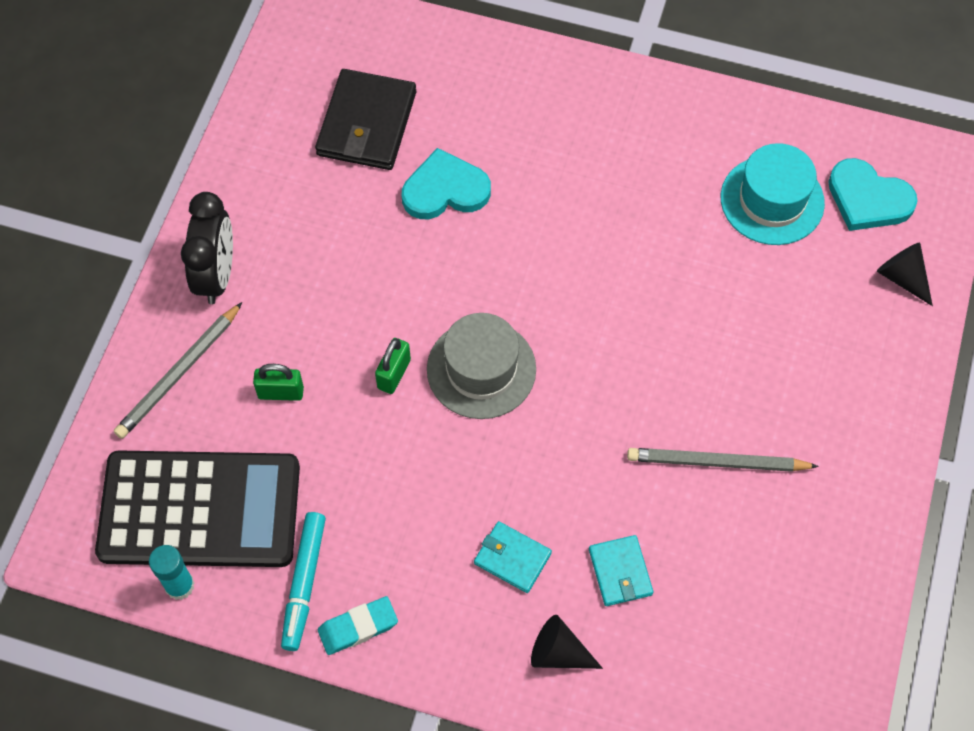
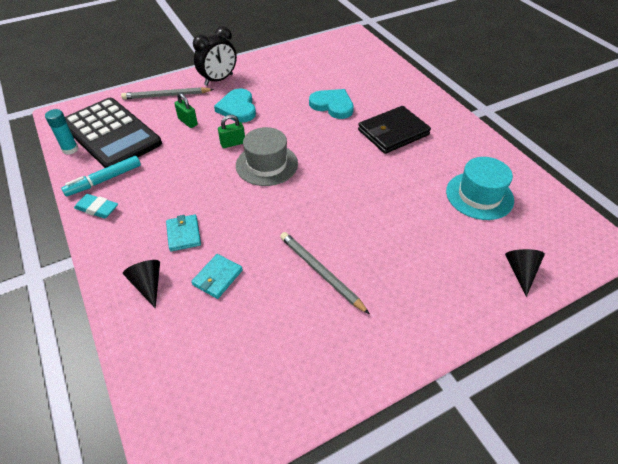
camera: 45 degrees right, 15 degrees down
(366, 123) = (330, 72): black wallet -> black wallet (393, 132)
(868, 199) = (536, 228): turquoise heart -> turquoise heart (238, 108)

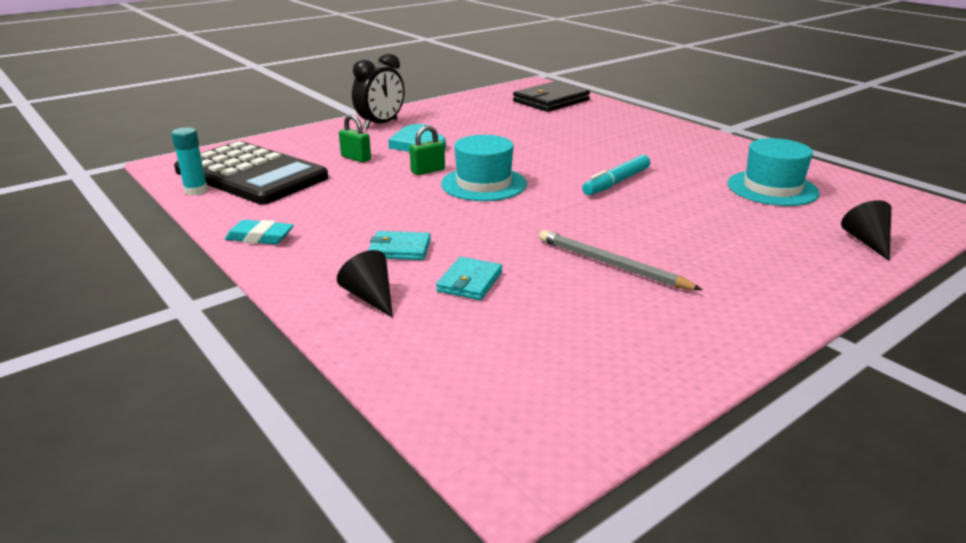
camera: 10 degrees left, 20 degrees down
(104, 180) = (259, 212): turquoise marker -> turquoise marker (616, 182)
(166, 96) = (315, 140): grey pencil -> none
(184, 234) = (400, 249): turquoise wallet -> turquoise wallet turned 60 degrees counterclockwise
(267, 164) = (483, 184): grey hat -> turquoise hat
(332, 105) = (542, 134): turquoise heart -> none
(393, 132) = (632, 149): black wallet -> black wallet (551, 101)

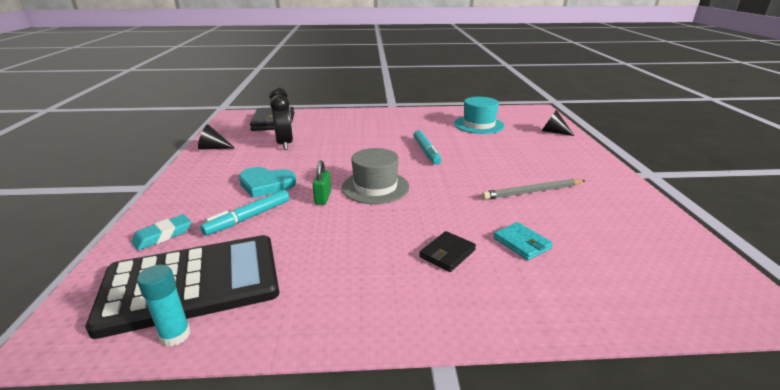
camera: 55 degrees left, 0 degrees up
(260, 237) = (351, 320): turquoise eraser -> turquoise eraser (163, 235)
(356, 158) = (249, 218): green padlock -> turquoise marker
(370, 297) = (518, 292): black cone -> black cone (213, 148)
(380, 124) = (196, 185): black clock -> black clock (284, 144)
(400, 249) = (447, 253): turquoise wallet -> black wallet
(483, 184) = (375, 187): turquoise hat -> grey hat

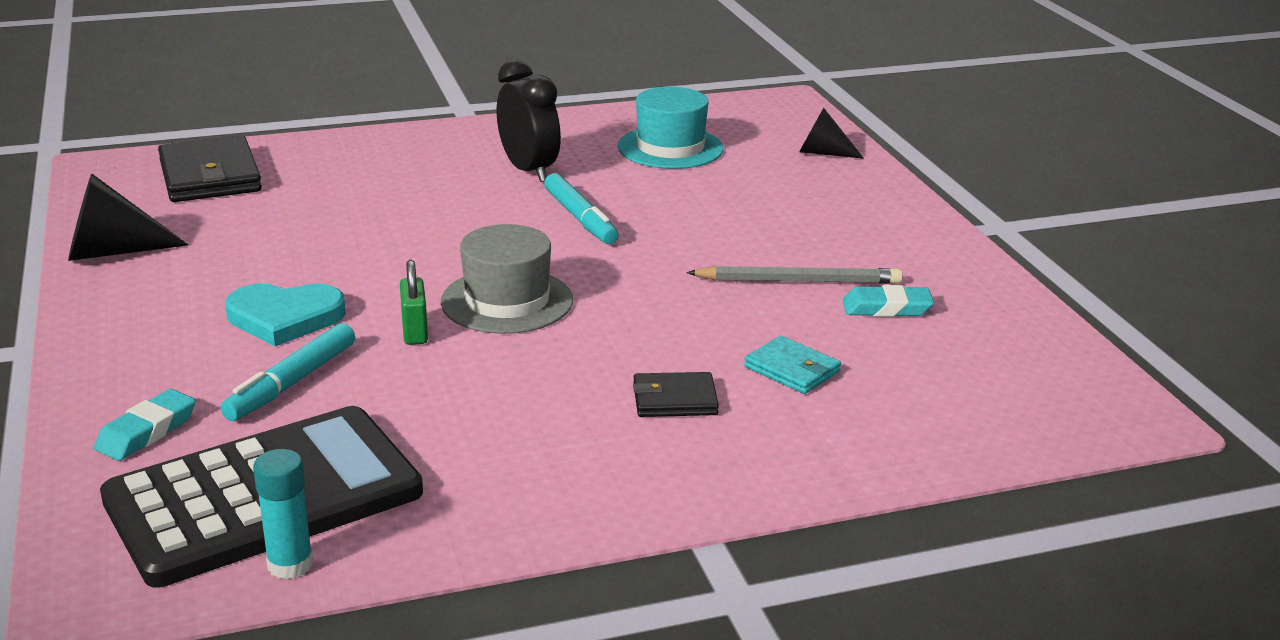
camera: 15 degrees left, 0 degrees up
(213, 148) = (112, 252): black cone -> black cone, size x1.51
(284, 144) = (270, 228): black clock -> black clock (528, 170)
(447, 253) = (675, 399): black wallet -> black wallet turned 60 degrees clockwise
(533, 192) = (798, 281): grey pencil -> grey pencil turned 150 degrees counterclockwise
(583, 212) = (886, 308): none -> turquoise eraser

